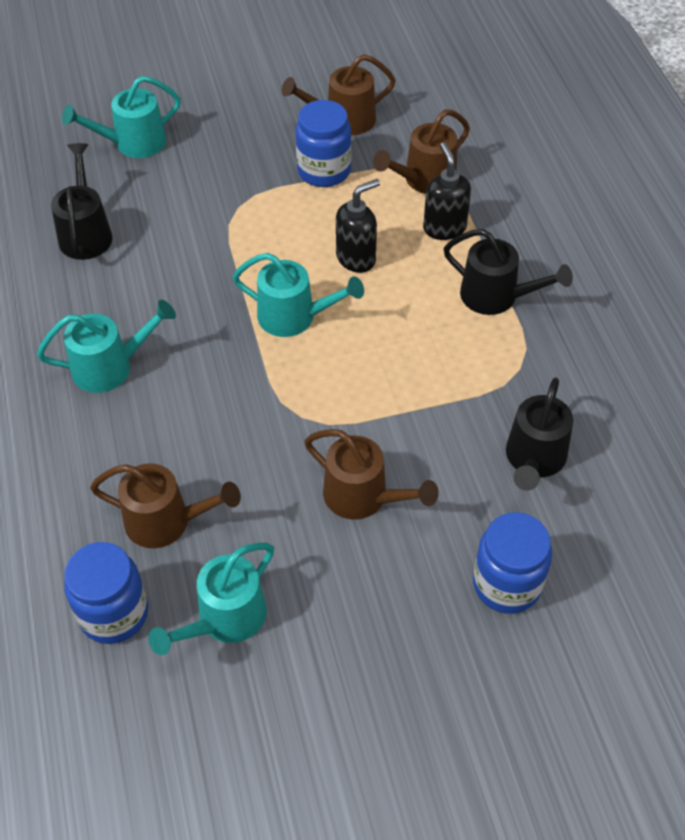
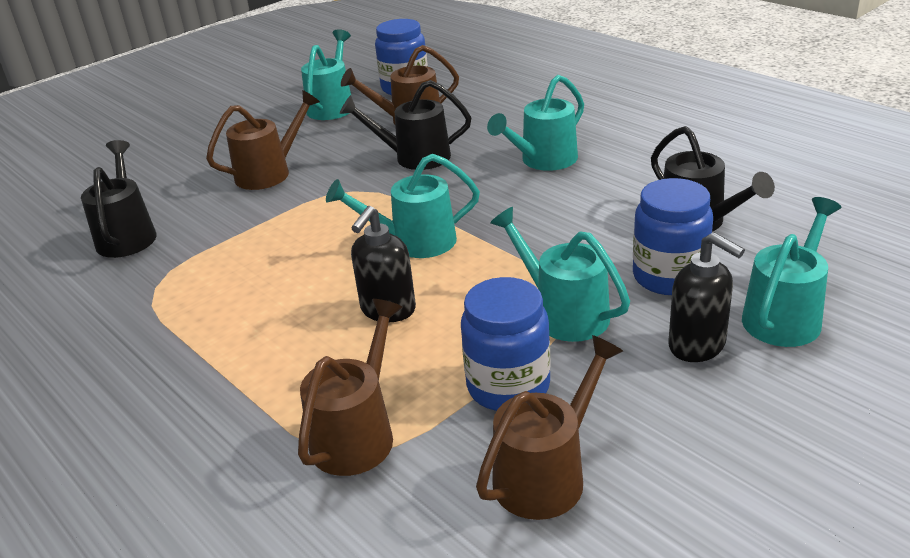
camera: 155 degrees right, 20 degrees down
(250, 203) = (563, 313): none -> turquoise watering can
(364, 497) = (270, 172): brown watering can -> brown watering can turned 135 degrees clockwise
(444, 228) = (296, 383): black soap dispenser -> black soap dispenser (697, 346)
(497, 297) = (198, 337): black watering can -> black watering can (414, 157)
(507, 584) = (138, 173): blue jar -> blue jar (669, 277)

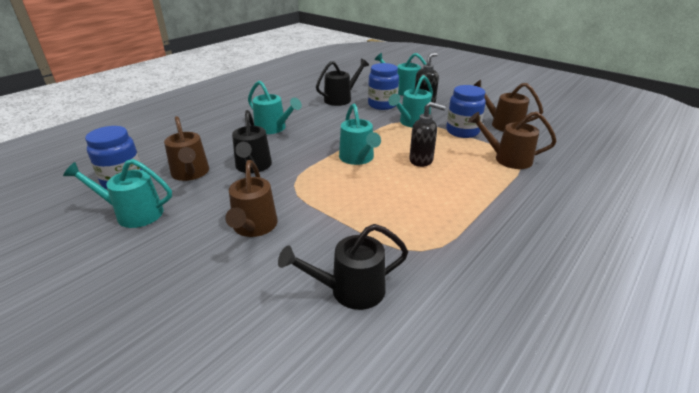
camera: 100 degrees left, 0 degrees up
(270, 172) = (254, 227): brown watering can -> brown watering can turned 135 degrees counterclockwise

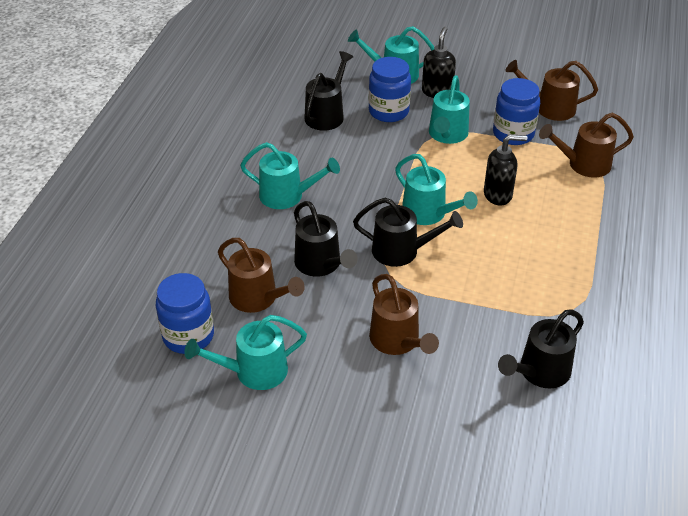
camera: 25 degrees left, 10 degrees up
(317, 174) = (402, 251): none -> black watering can

